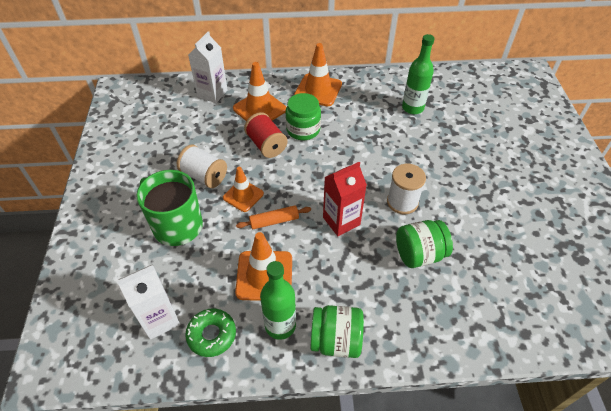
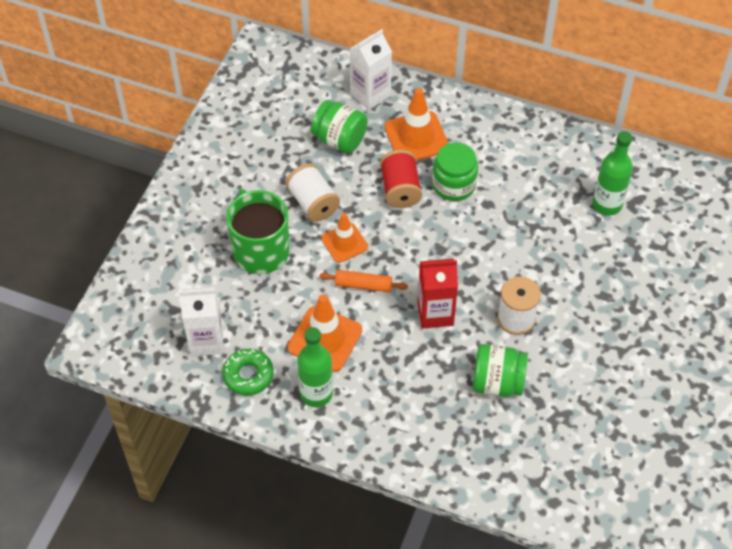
camera: 25 degrees right, 5 degrees up
(318, 90) = (502, 135): orange traffic cone -> none
(336, 340) = (362, 429): green jar -> green jar (339, 139)

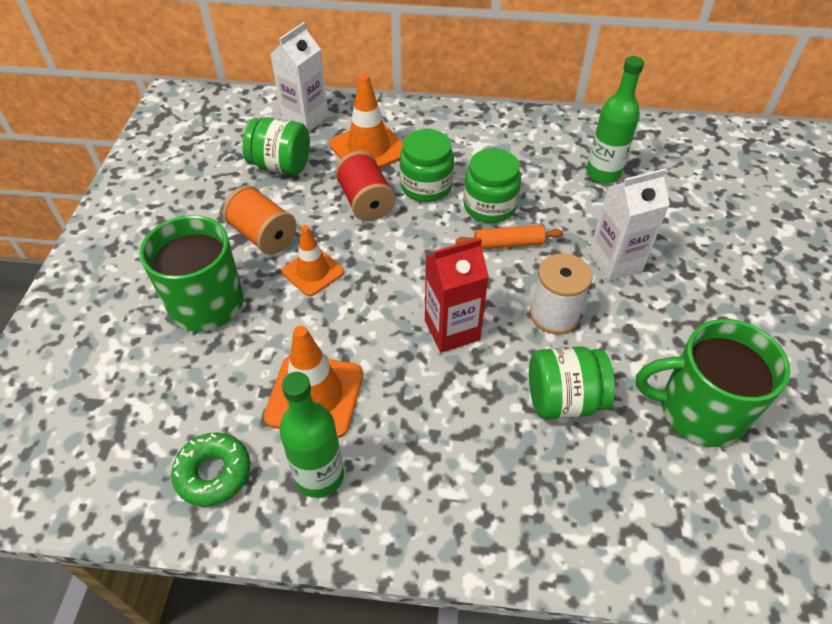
camera: 15 degrees left, 5 degrees down
(206, 341) = (144, 437): white carton -> white carton (615, 262)
(313, 203) = (263, 236): white spool -> orange spool
(363, 285) = (349, 316): orange rolling pin -> orange rolling pin (508, 244)
(500, 215) = (489, 206): none -> green jar
(590, 412) = (699, 410): none -> green mug

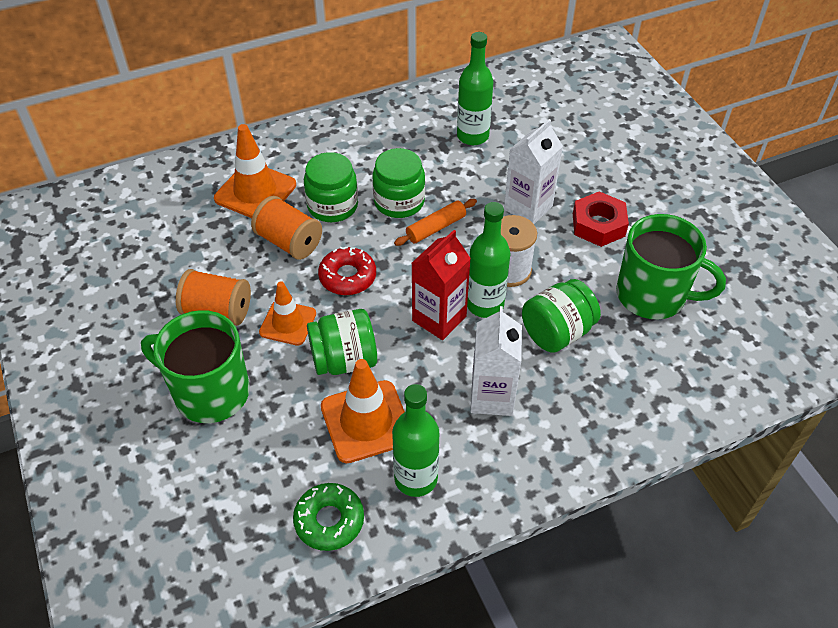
camera: 30 degrees left, 0 degrees up
(281, 166) = (183, 241): green jar -> green jar (344, 360)
(305, 119) = (172, 186): white carton -> white carton (492, 397)
(365, 202) = (289, 242): red spool -> orange spool
(394, 254) = (347, 277): none -> red donut
(506, 337) = (485, 304): none -> green bottle
(682, 310) = (598, 225): none -> red nut
(699, 410) = (653, 295): green mug -> green mug turned 135 degrees counterclockwise

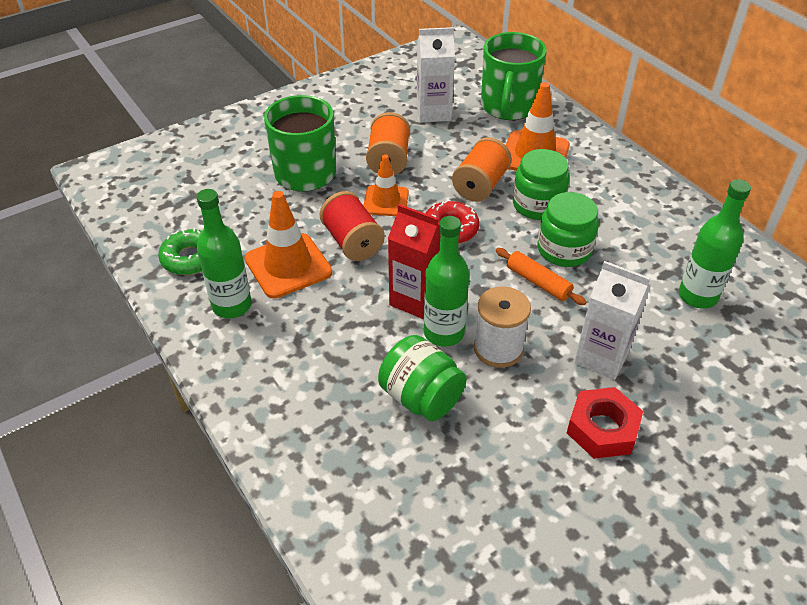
camera: 80 degrees right, 5 degrees down
(344, 360) = (352, 242): green jar -> red spool
(492, 397) = (327, 350): white carton -> white carton (433, 112)
(653, 295) = (503, 492): green mug -> green mug (508, 107)

